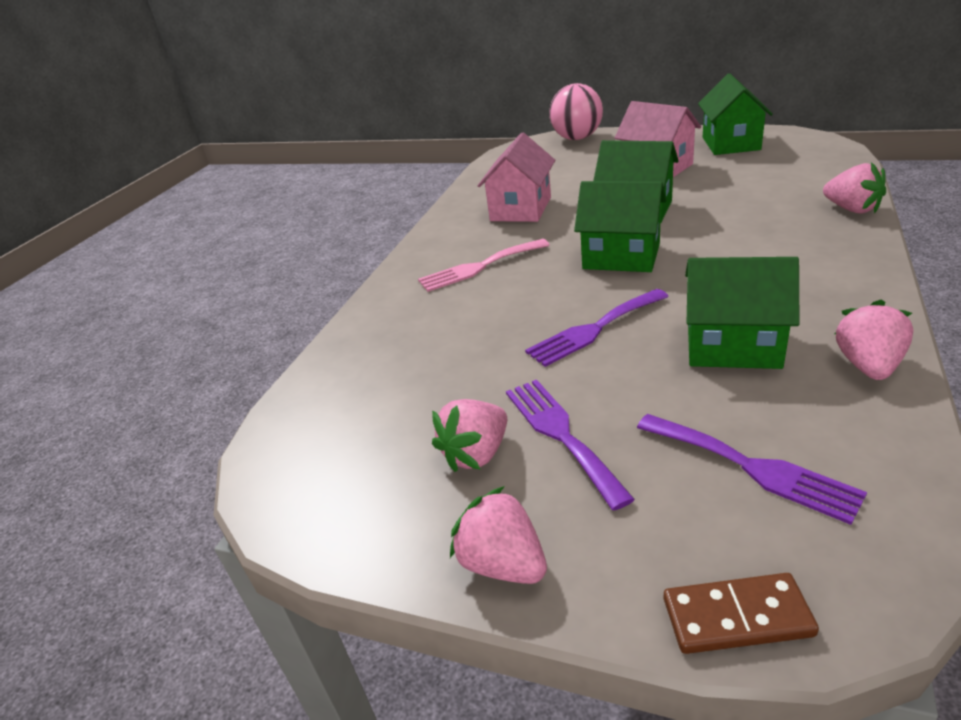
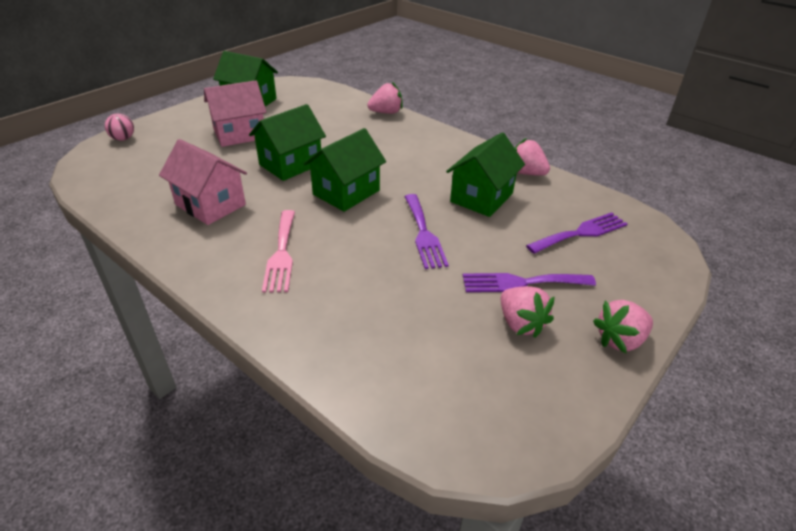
camera: 75 degrees left, 5 degrees up
(577, 138) = (123, 139): pink ball -> pink ball, size x0.52
(737, 617) = (671, 276): brown domino -> none

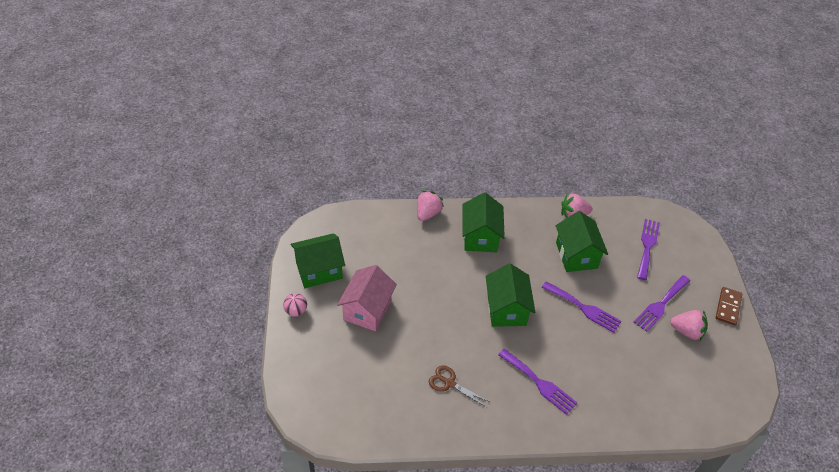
camera: 45 degrees left, 10 degrees up
(123, 139) = (295, 379): pink ball -> pink ball (296, 311)
(210, 204) = (449, 383): pink house -> brown scissors
(281, 254) = (539, 383): pink fork -> purple fork
(291, 164) = (442, 311): green house -> green house (480, 237)
(619, 340) = (728, 307): pink strawberry -> brown domino

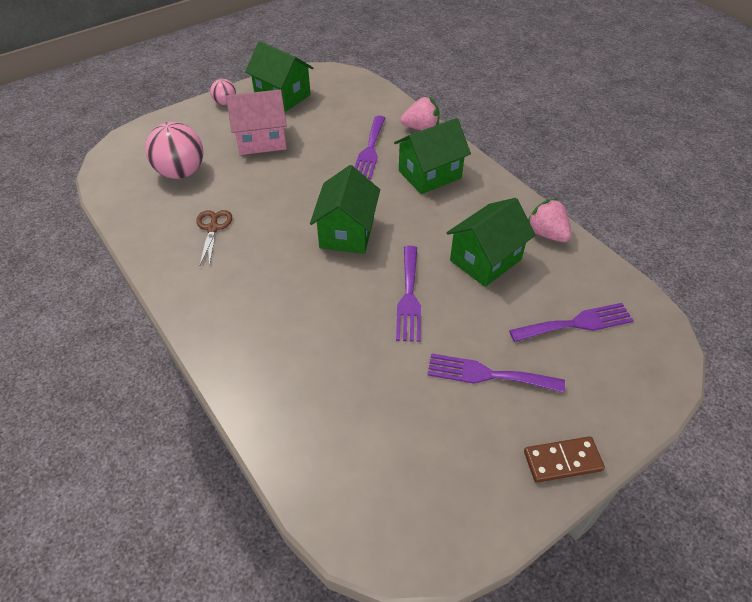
camera: 60 degrees right, 0 degrees up
(367, 377) = (181, 172): none -> pink ball
(506, 309) = (347, 232): green house -> green house turned 45 degrees counterclockwise
(539, 383) = (264, 298): purple fork -> purple fork (370, 150)
(687, 331) = (468, 422): pink strawberry -> none

